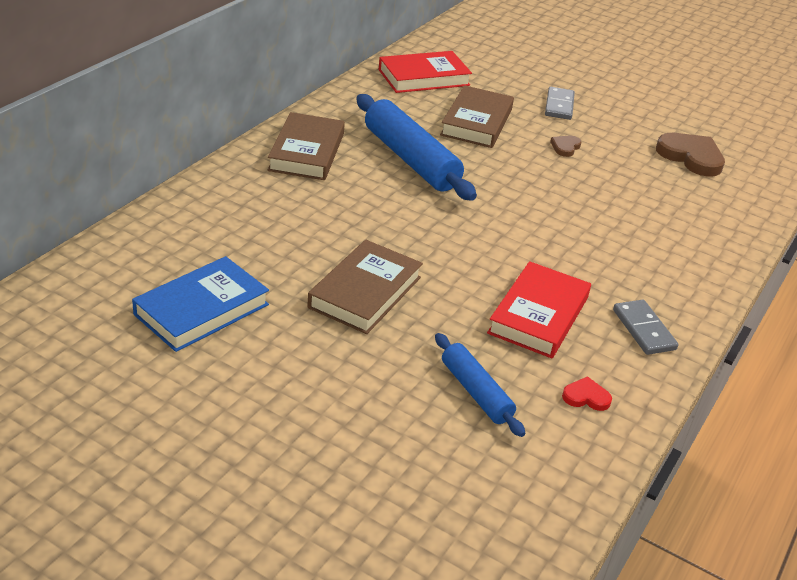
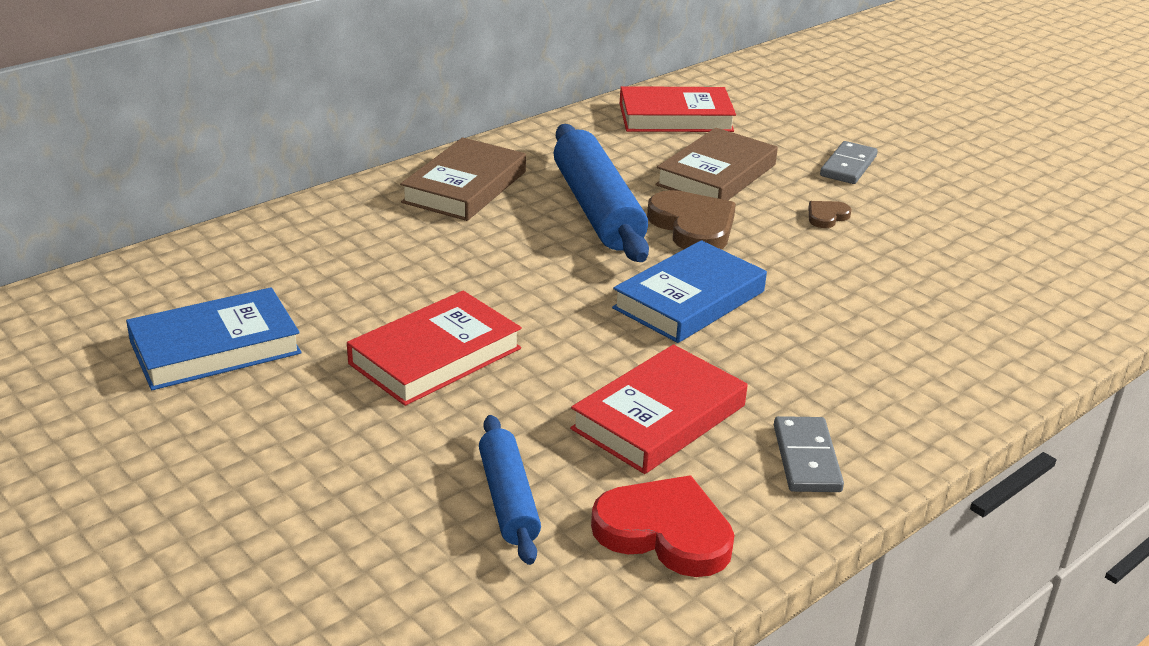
camera: 20 degrees right, 5 degrees down
(365, 292) = (435, 356): brown book -> red book
(510, 223) = (689, 300): none -> blue book
(586, 397) = (665, 532): red heart -> red heart, size x2.03
(691, 157) = (1014, 248): brown heart -> brown heart (693, 226)

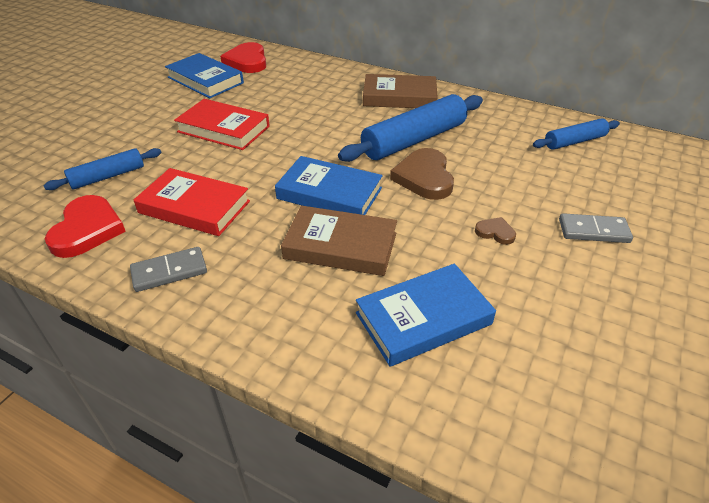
camera: 70 degrees right, 10 degrees up
(181, 289) = (247, 61): none -> red heart
(675, 117) = (574, 141): red book -> blue rolling pin
(693, 226) = (424, 177): brown heart -> brown heart turned 135 degrees clockwise
(716, 175) = (507, 173): brown book -> brown book (340, 246)
(951, 296) = (423, 318): none -> blue book

